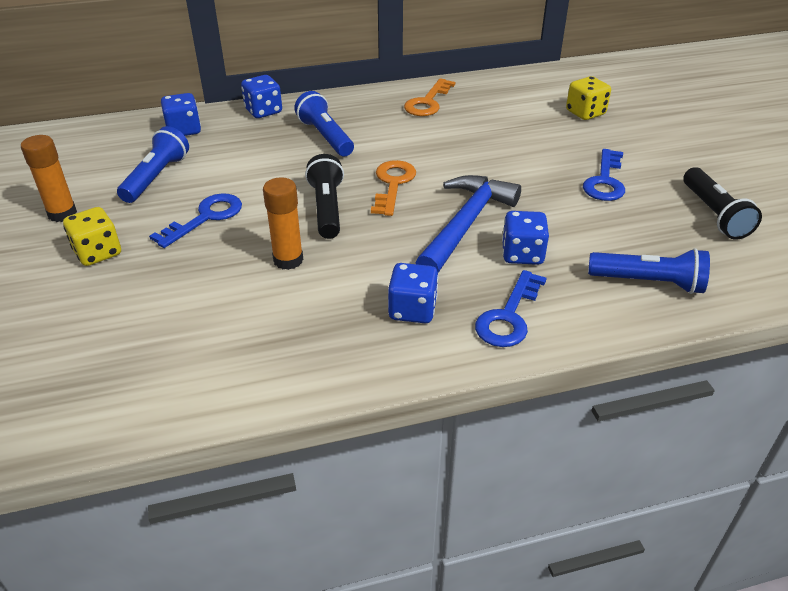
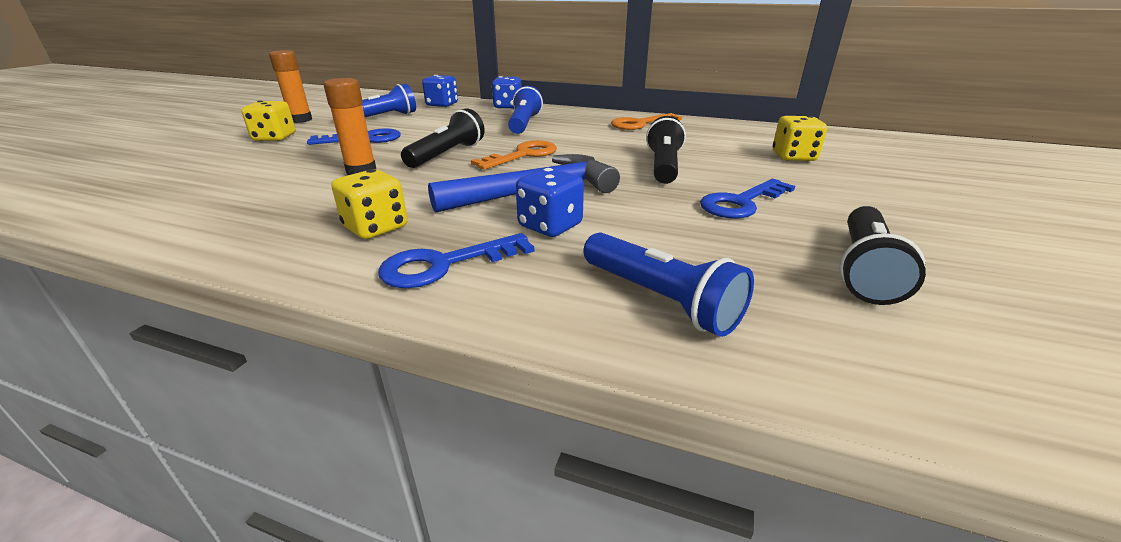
camera: 35 degrees right, 10 degrees down
(412, 310) = (376, 227): blue dice -> yellow dice
(515, 158) = (663, 166): none -> black flashlight

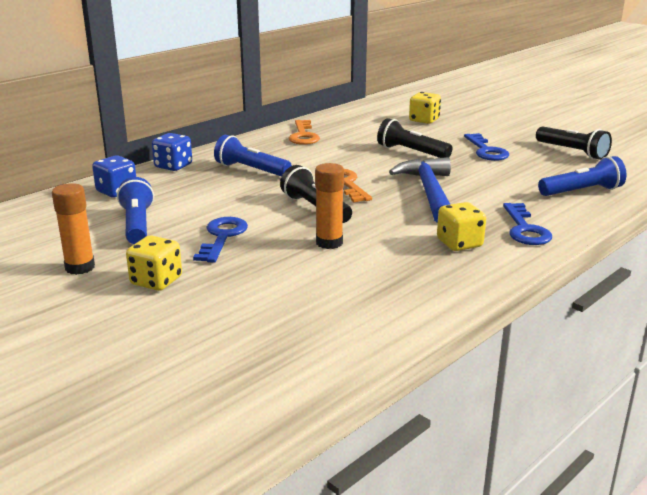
camera: 65 degrees left, 5 degrees down
(550, 226) = (488, 198): blue dice -> none

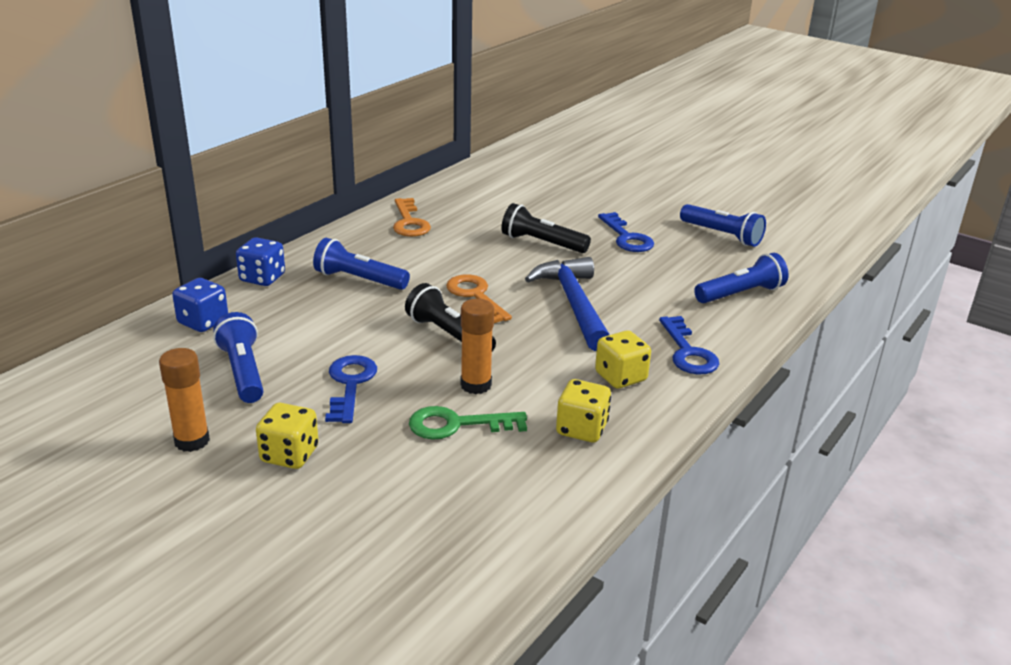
camera: 10 degrees left, 5 degrees up
(306, 269) = (457, 425): none -> green key
(424, 120) = (547, 192): yellow dice -> yellow dice (581, 429)
(572, 152) = (722, 235): black flashlight -> blue flashlight

